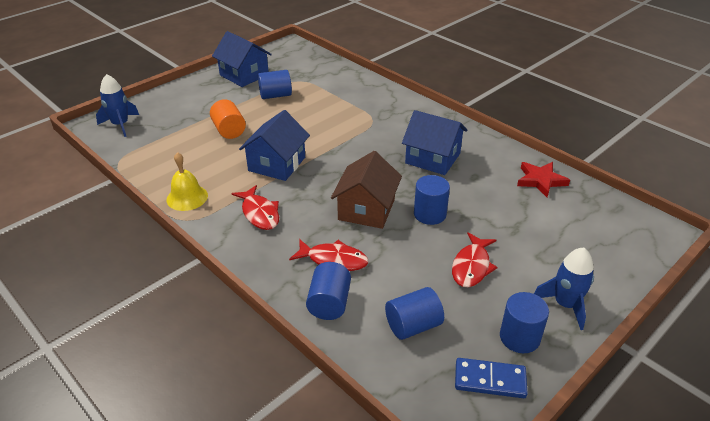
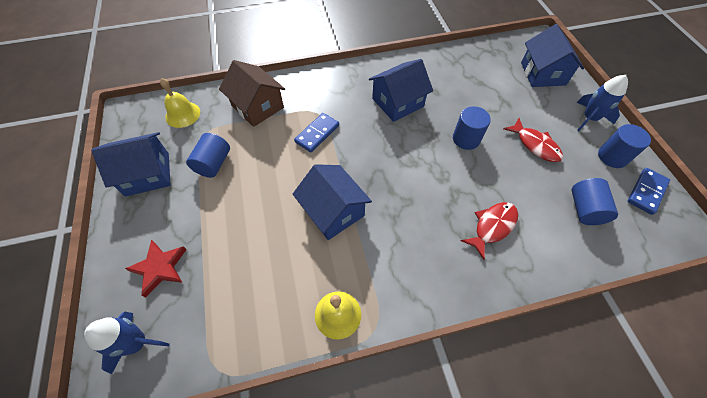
camera: 60 degrees left, 20 degrees up
(229, 130) = (244, 229): orange cylinder -> none
(259, 213) = (401, 257): red fish -> none
(309, 65) = (182, 114): none -> yellow bell
(329, 303) = (543, 253): blue cylinder -> none
(349, 128) = (317, 134): none -> blue domino
(366, 209) = (439, 175): brown house -> brown house (257, 107)
(540, 180) = (461, 62): red star -> red star (160, 268)
(599, 247) = (543, 73): none -> blue house

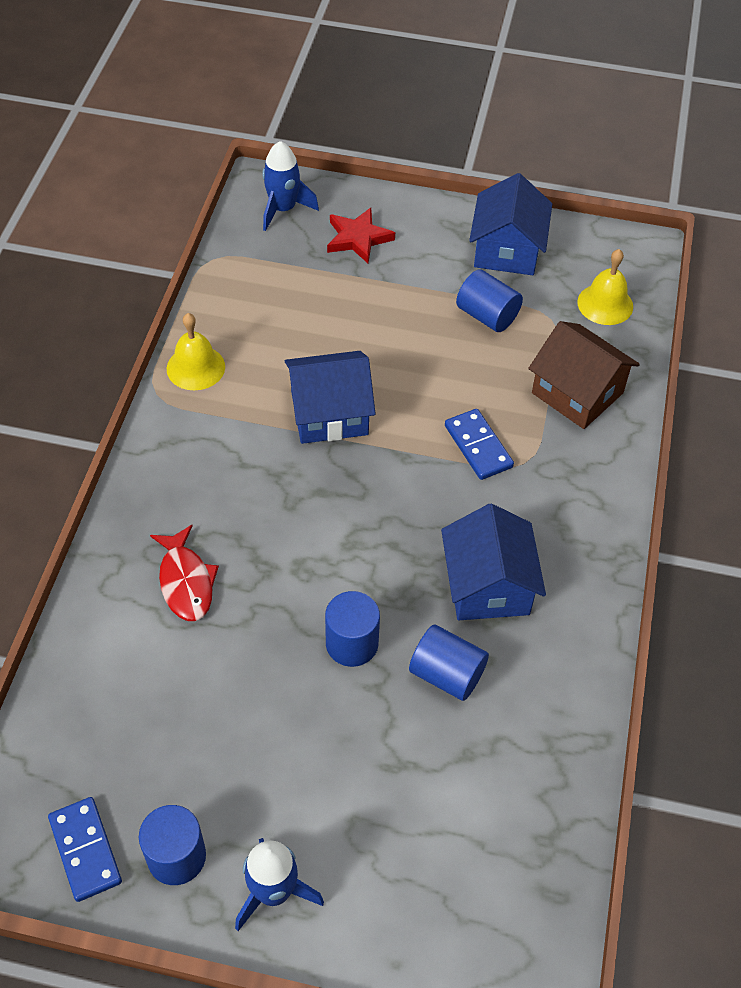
camera: 115 degrees right, 5 degrees down
(257, 107) = (577, 393): brown house -> brown house turned 60 degrees clockwise
(535, 145) = (276, 744): red fish -> none
(543, 73) = (432, 898): blue house -> none
(584, 209) = (125, 725): blue cylinder -> blue cylinder (446, 674)

